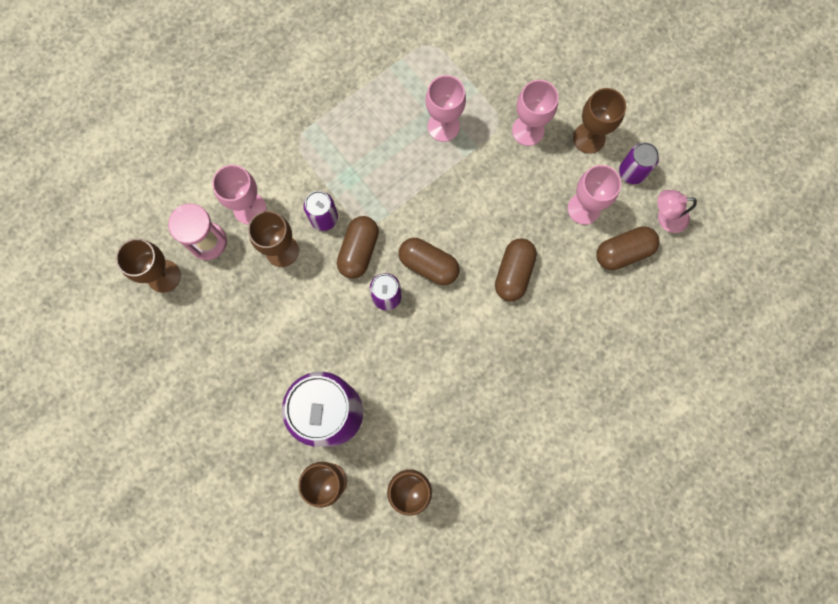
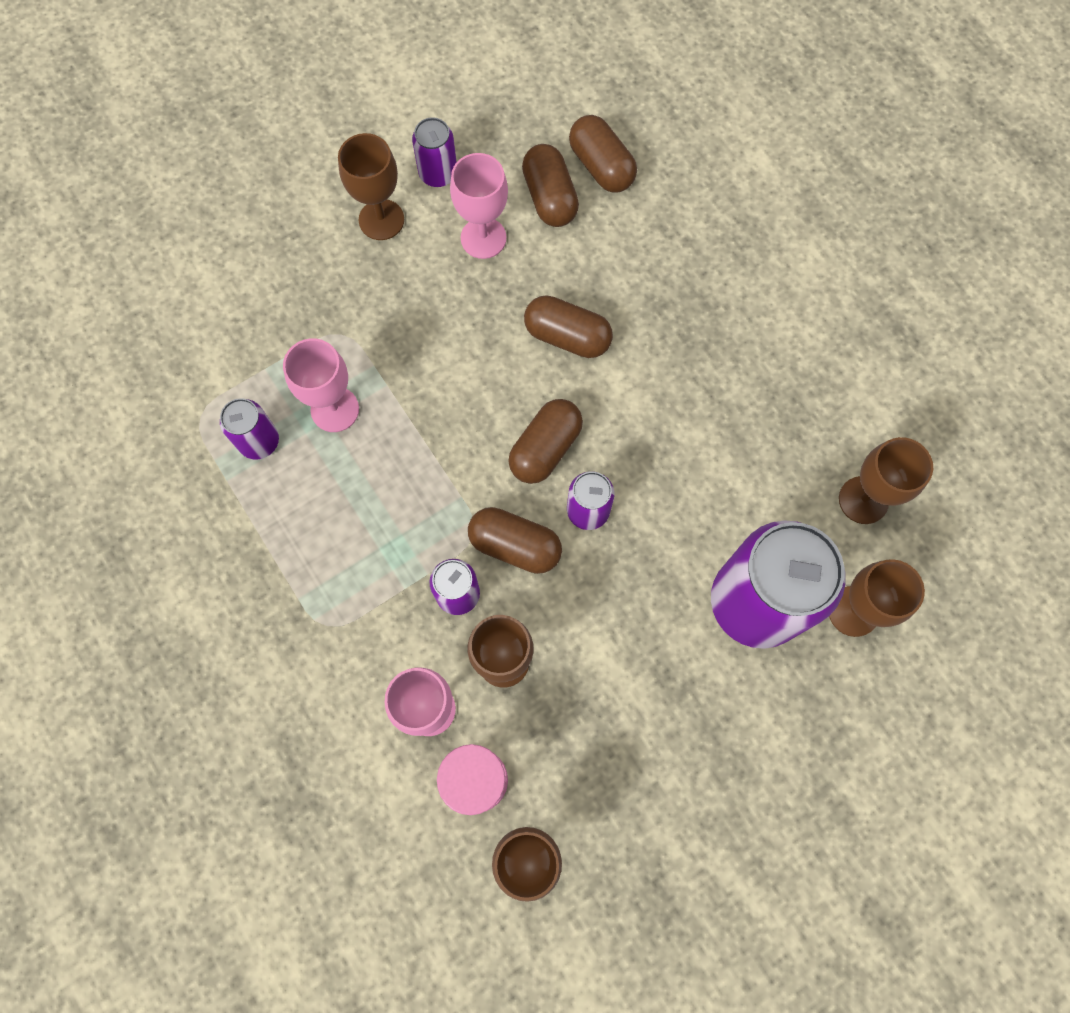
camera: 85 degrees left, 5 degrees down
(416, 83) = (259, 441): none -> purple can
(528, 130) = (358, 296): pink goblet -> none
(655, 287) = (601, 166): none -> brown capsule
(666, 218) = (507, 141): pink lamp -> none

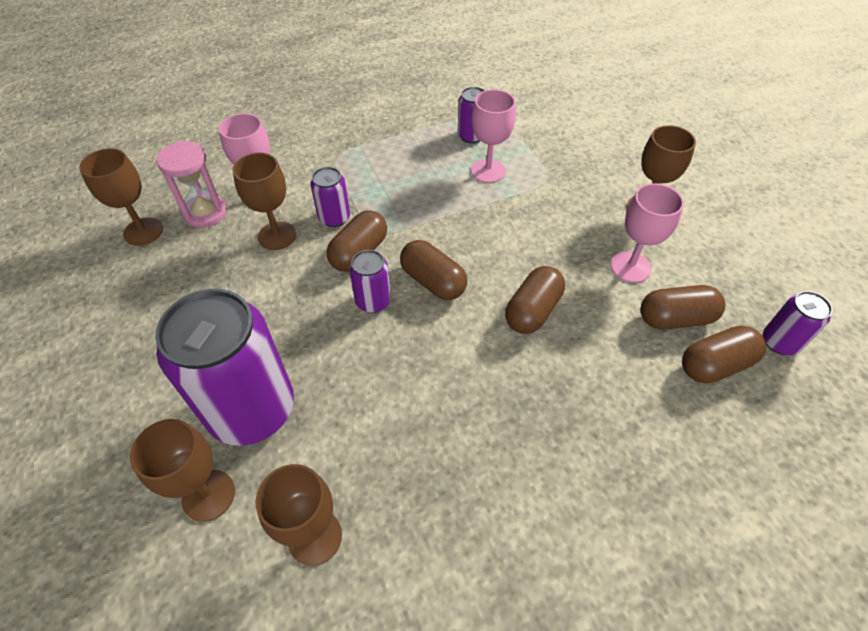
camera: 100 degrees right, 20 degrees down
(438, 173) = (692, 245): purple can -> purple can (779, 342)

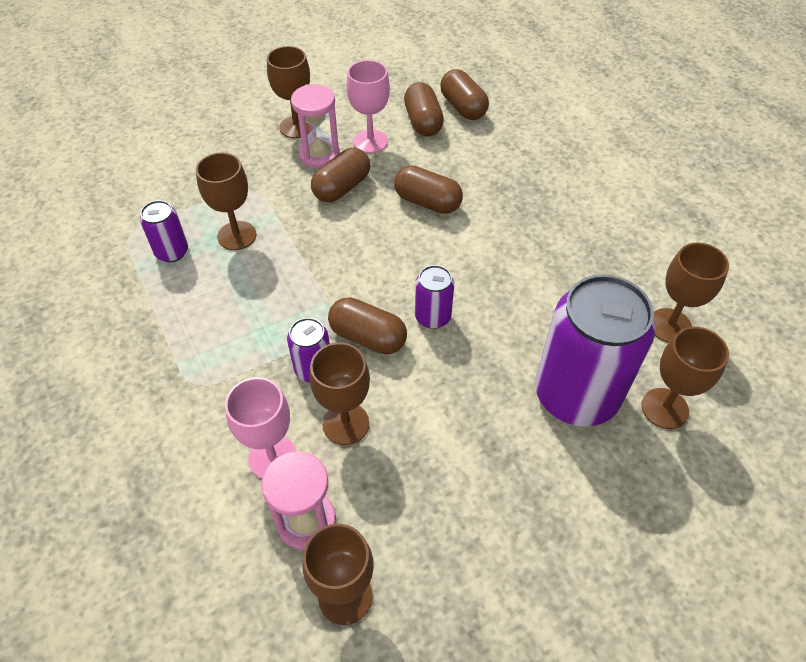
camera: 95 degrees left, 0 degrees up
(433, 281) = (401, 272): brown capsule -> brown capsule (342, 187)
(488, 171) = (237, 235): pink goblet -> brown goblet
(602, 225) = (319, 155): none -> pink hourglass
(779, 342) = (437, 75): purple can -> none

